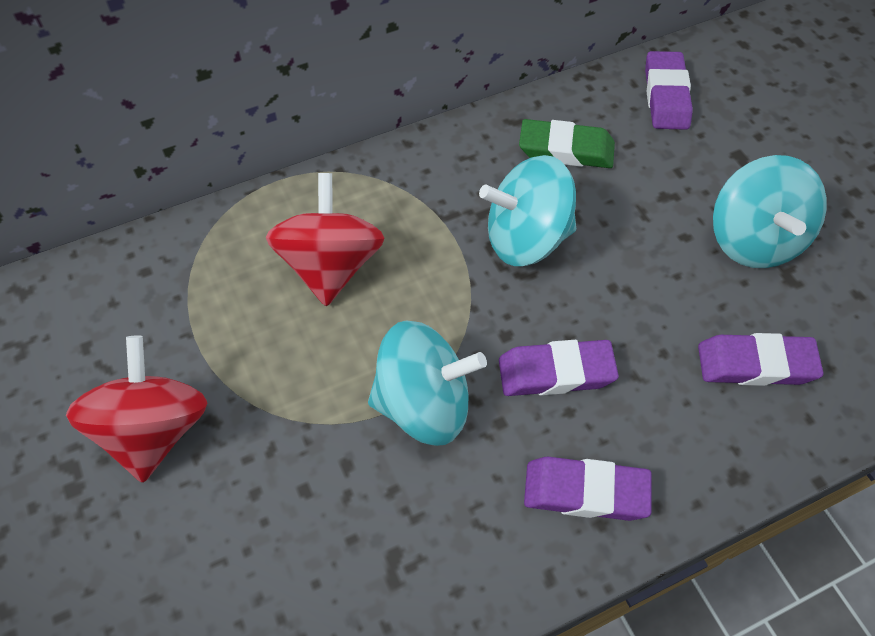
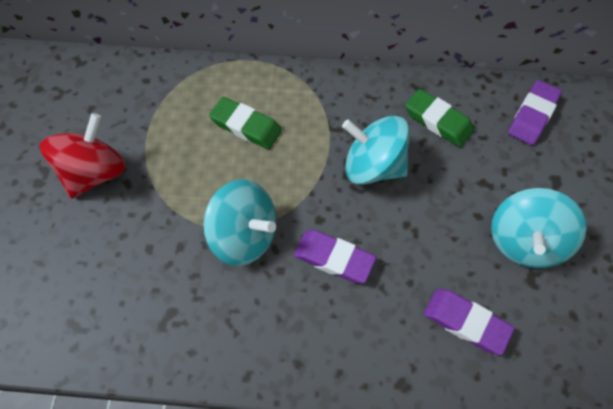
camera: 30 degrees right, 5 degrees up
(330, 266) = (246, 126): red spinning top -> green eraser
(585, 492) = (301, 339): purple eraser -> none

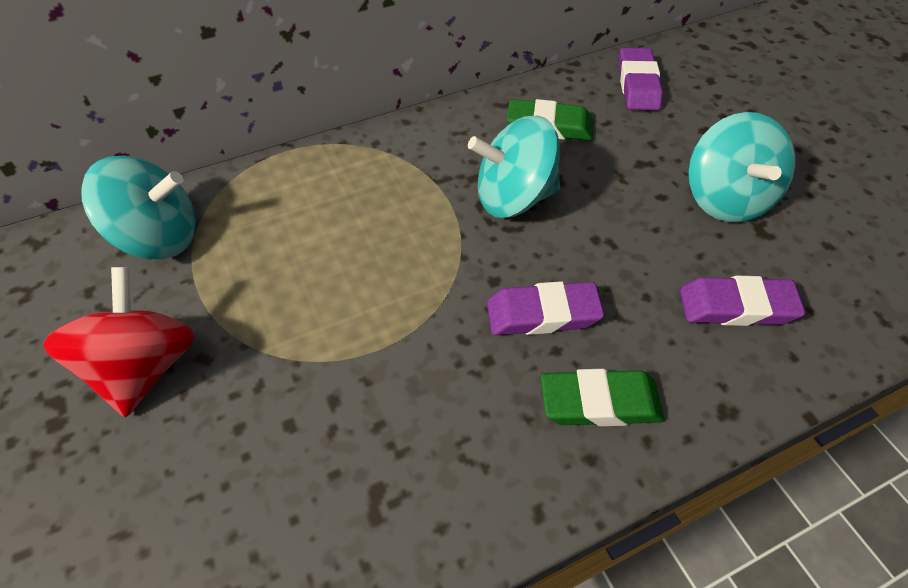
camera: 30 degrees left, 10 degrees down
(244, 235) = (413, 343): turquoise spinning top -> turquoise spinning top (159, 237)
(246, 126) = (330, 221): green eraser -> green eraser (599, 402)

